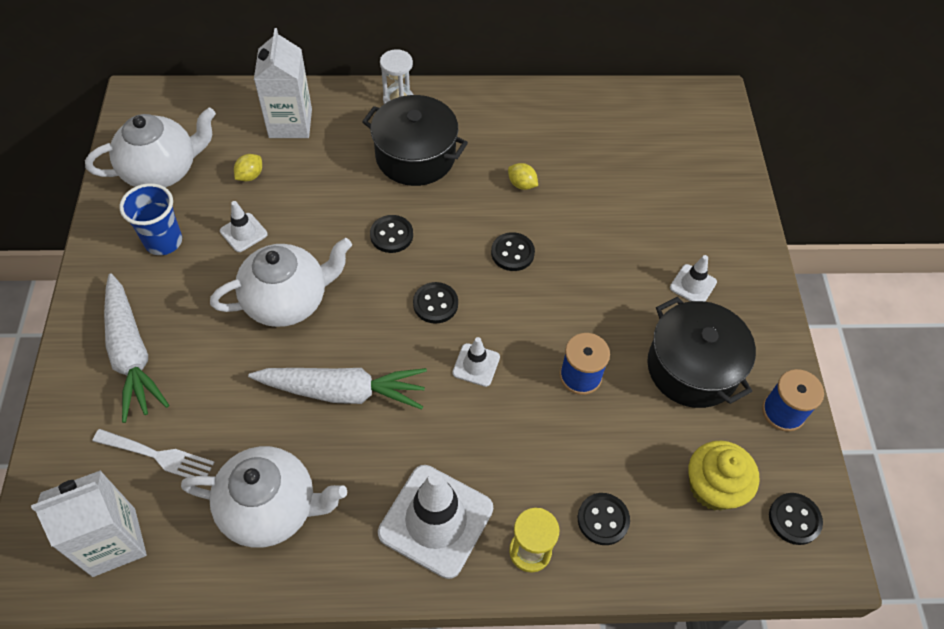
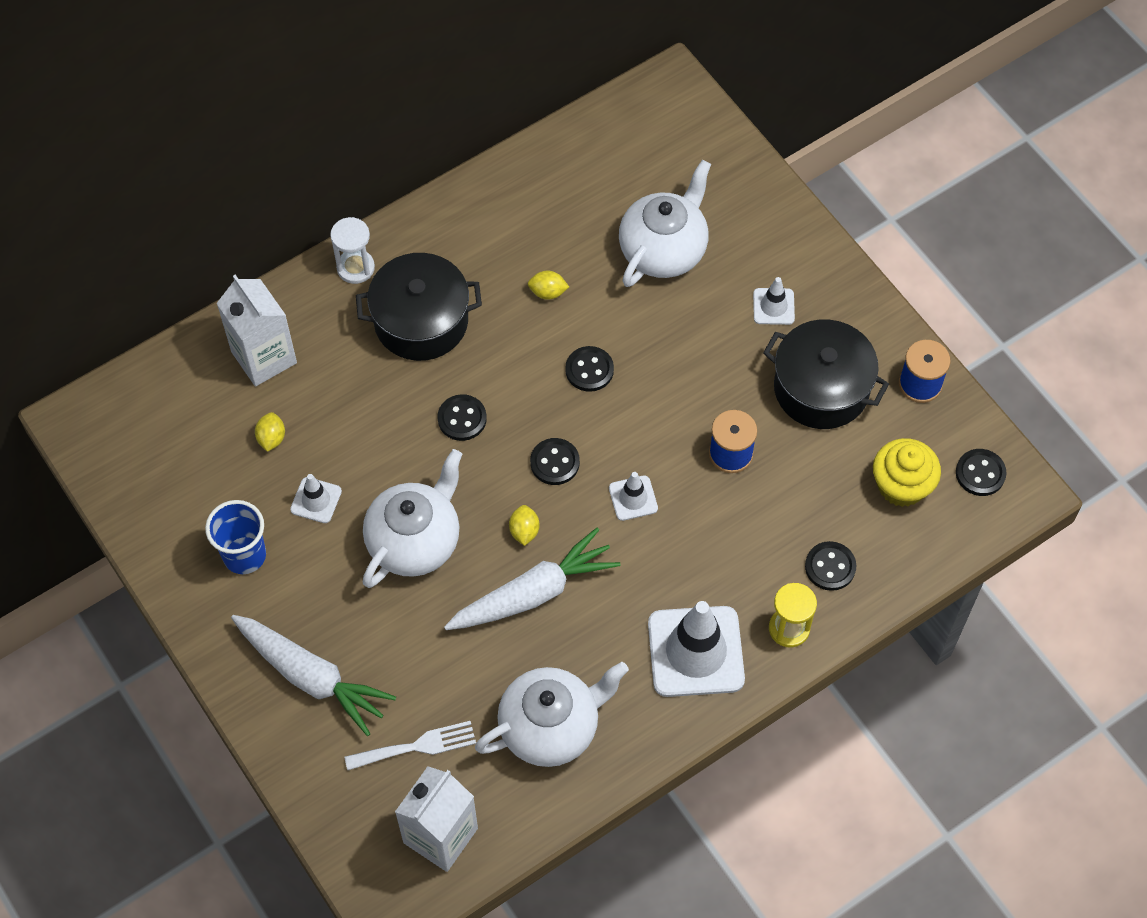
camera: 30 degrees left, 5 degrees up
(162, 170) = (176, 484): white teapot -> white teapot (663, 250)
(373, 340) = (524, 531): none -> yellow lemon

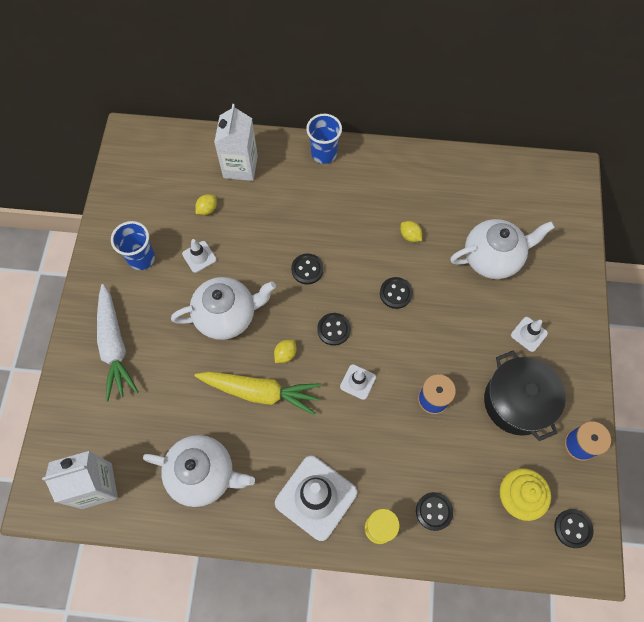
camera: 40 degrees right, 5 degrees up
(355, 268) = (324, 154): white hourglass -> blue cup
(417, 746) = (129, 426): white fork -> none
(421, 321) = (332, 204): black pot -> none
(533, 593) = (260, 392): white carrot -> yellow carrot

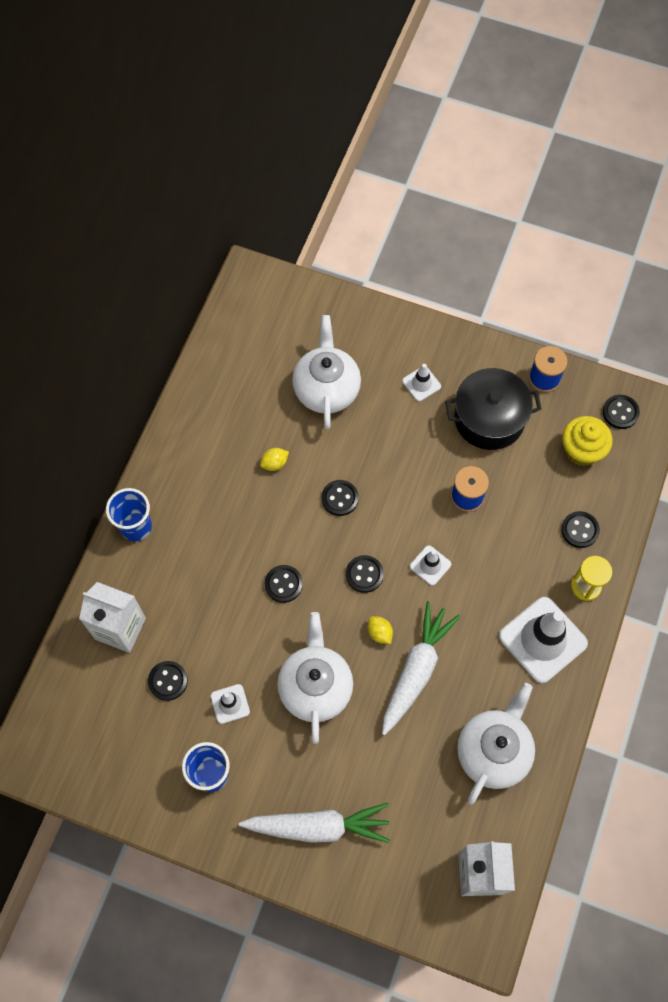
camera: 75 degrees left, 0 degrees up
(207, 209) = (168, 681): yellow lemon -> black button
(260, 392) = (416, 670): yellow carrot -> white carrot

